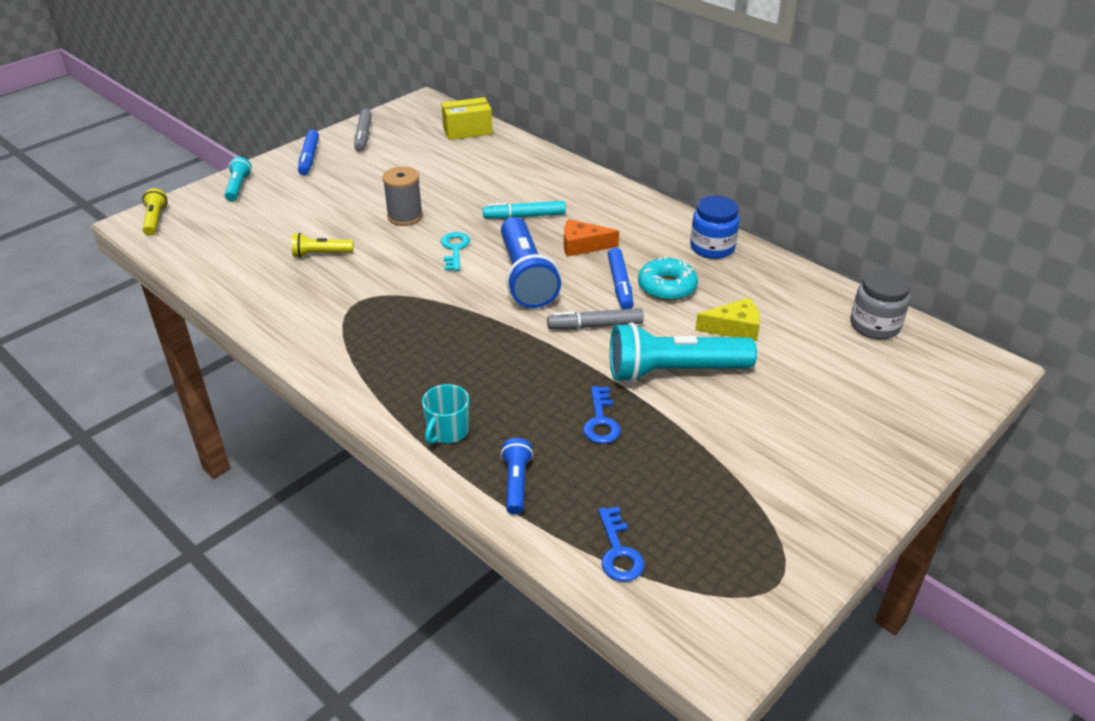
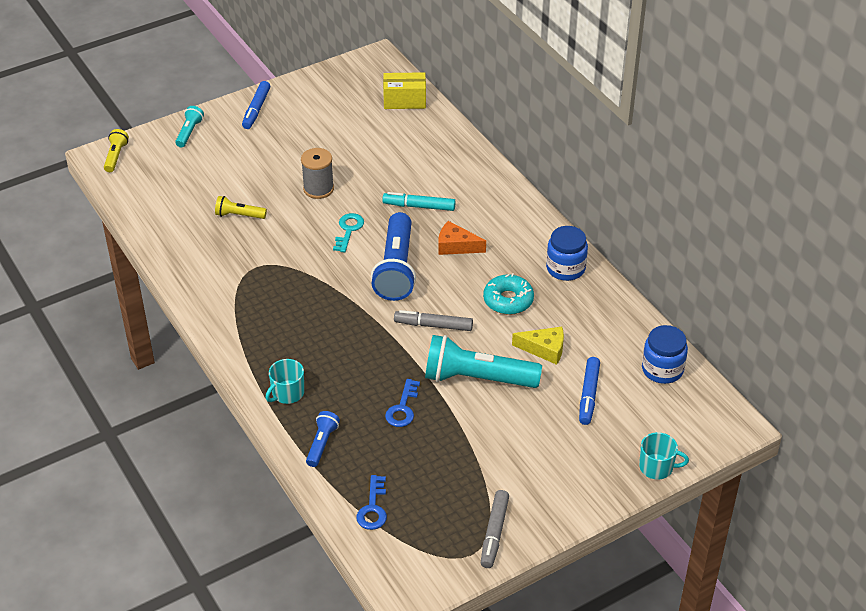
camera: 15 degrees right, 5 degrees up
(363, 136) = (310, 91): grey marker -> grey marker (494, 532)
(620, 284) = (470, 290): blue marker -> blue marker (589, 395)
(874, 325) = (662, 369): grey jar -> blue jar
(937, 429) = (657, 467): none -> turquoise mug

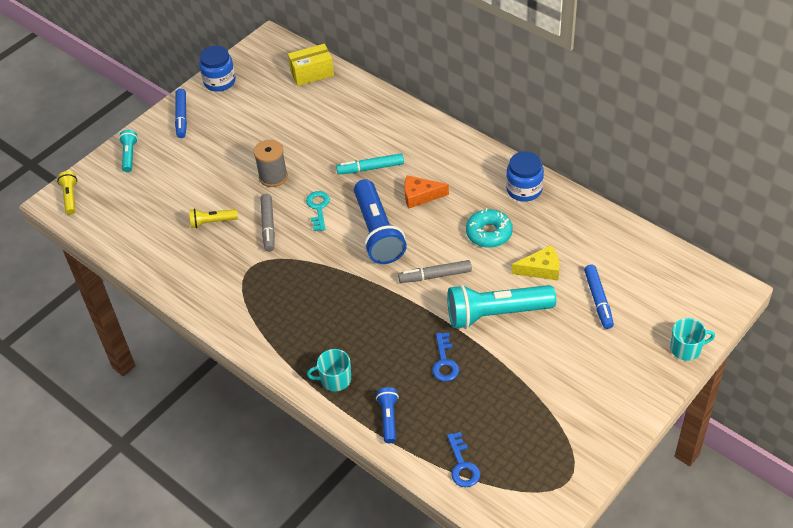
camera: 15 degrees left, 5 degrees up
(287, 393) = (335, 379): turquoise mug -> turquoise mug turned 60 degrees clockwise
(494, 532) = (579, 453): grey marker -> grey marker (268, 226)
(662, 369) = (648, 258): blue jar -> blue jar (219, 82)

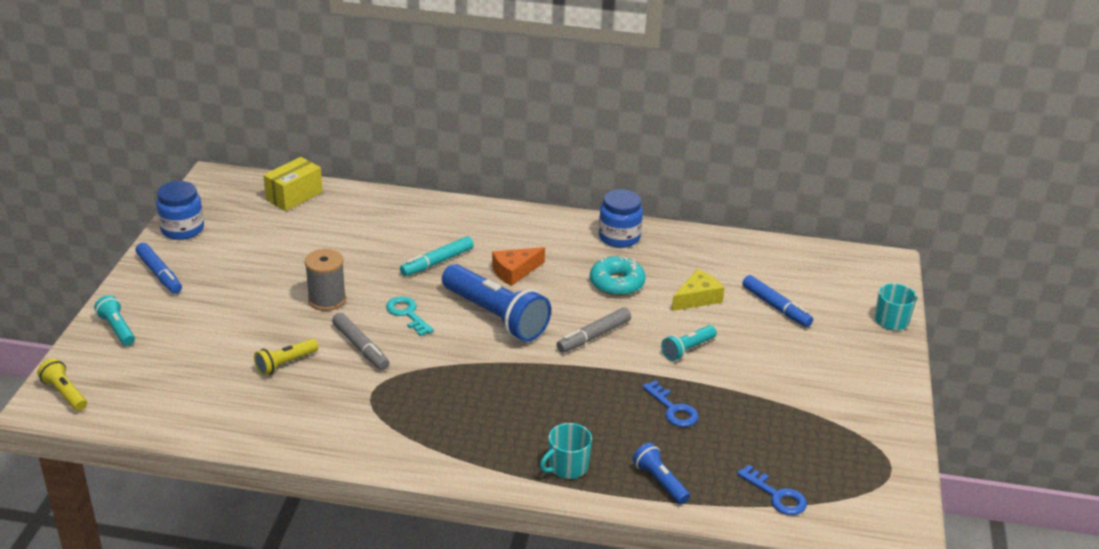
camera: 35 degrees left, 15 degrees down
(496, 314) = (687, 349): turquoise flashlight -> turquoise flashlight, size x0.49

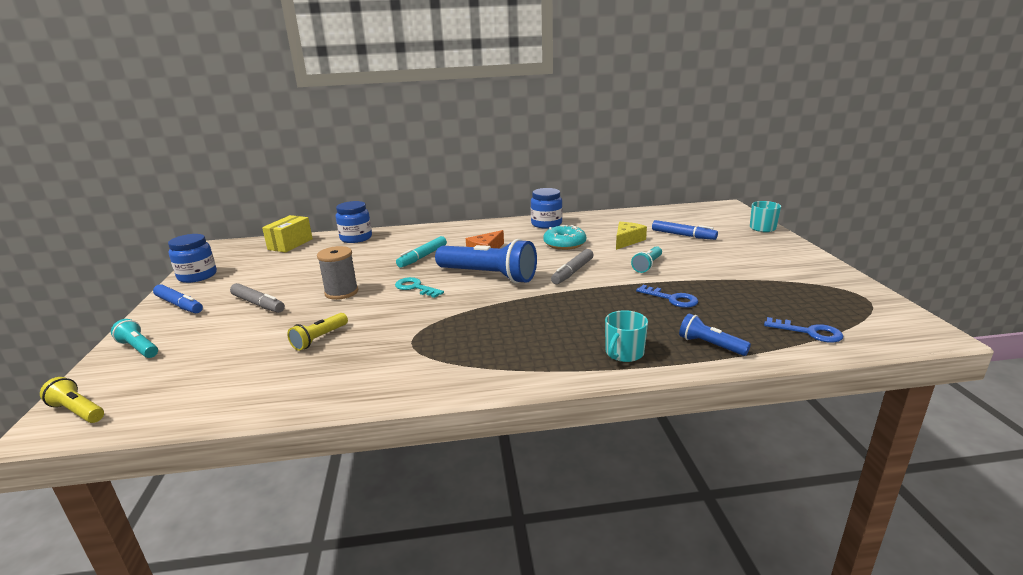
camera: 15 degrees left, 10 degrees down
(360, 347) = (385, 314): grey marker -> grey marker (258, 304)
(373, 204) = (356, 238): none -> blue jar

